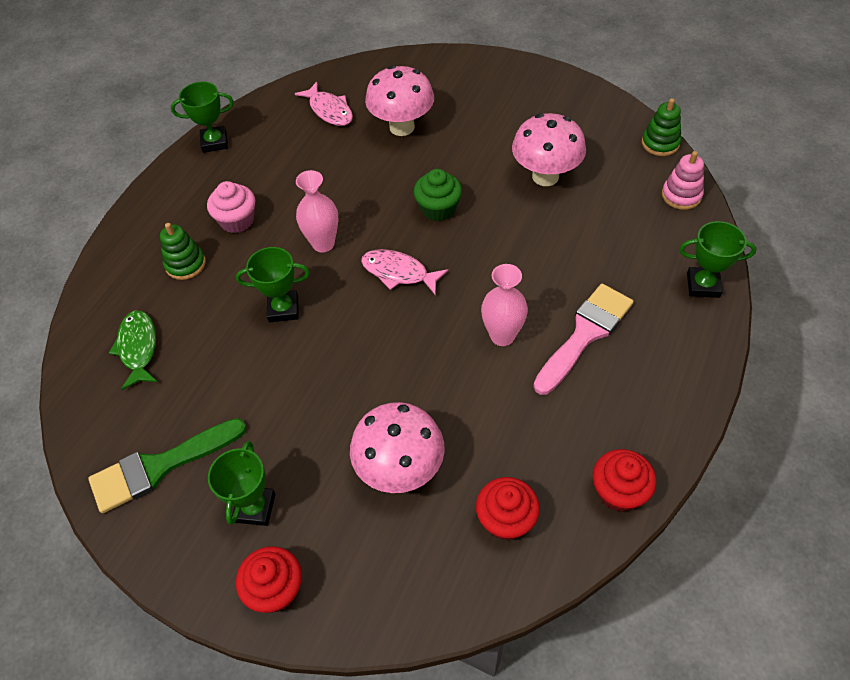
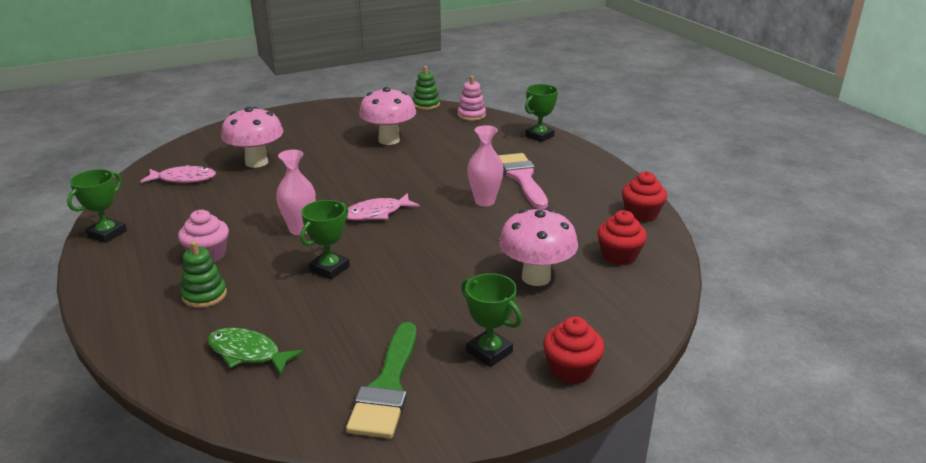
camera: 55 degrees left, 25 degrees down
(438, 208) = (349, 179): green cupcake -> none

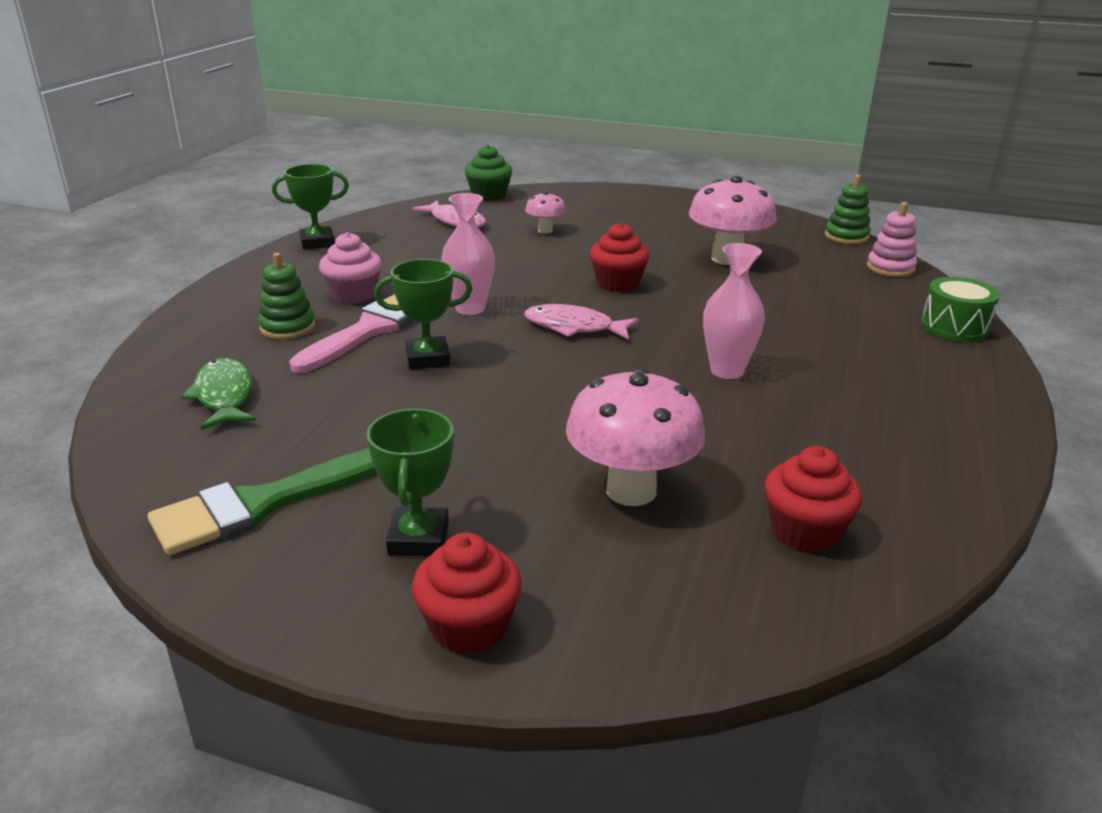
camera: 45 degrees right, 0 degrees up
(173, 152) = (489, 195): none -> green cupcake
(256, 162) = (545, 230): pink mushroom -> pink mushroom, size x0.51
(522, 178) = (832, 366): pink brush -> pink brush (370, 330)
(539, 136) = (954, 327): green trophy -> green drum
(641, 214) = (950, 496): red cupcake -> red cupcake (617, 283)

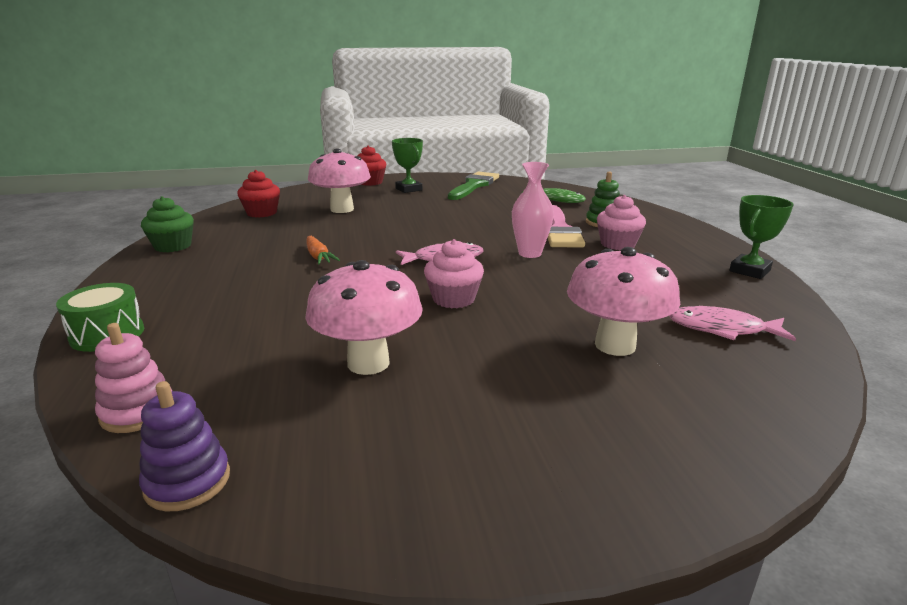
camera: 150 degrees right, 5 degrees down
(427, 358) = (501, 227): green trophy -> none
(489, 195) = (805, 393): green cupcake -> green cupcake (173, 246)
(545, 230) = (615, 345): pink mushroom -> pink mushroom, size x1.96
(617, 283) = (453, 299): red cupcake -> pink cupcake
(727, 371) = (318, 257): pink vase -> orange carrot
(846, 236) = (187, 481): green stacking toy -> purple stacking toy

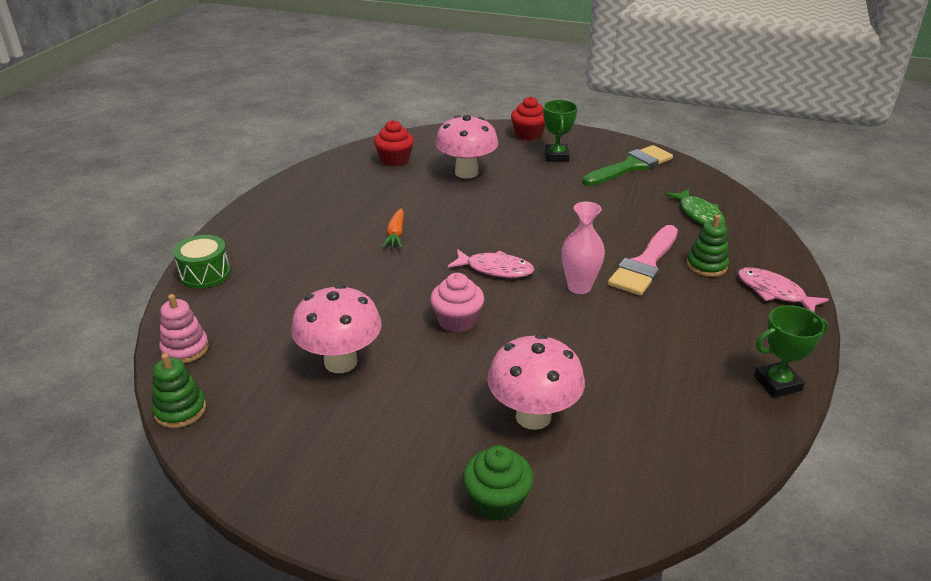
camera: 30 degrees right, 10 degrees up
(173, 246) = (299, 187): green cupcake -> green cupcake (497, 501)
(187, 481) = (180, 410): purple stacking toy -> green stacking toy
(617, 244) = (682, 302): pink cupcake -> none
(722, 329) = (647, 437): pink fish -> pink fish (774, 292)

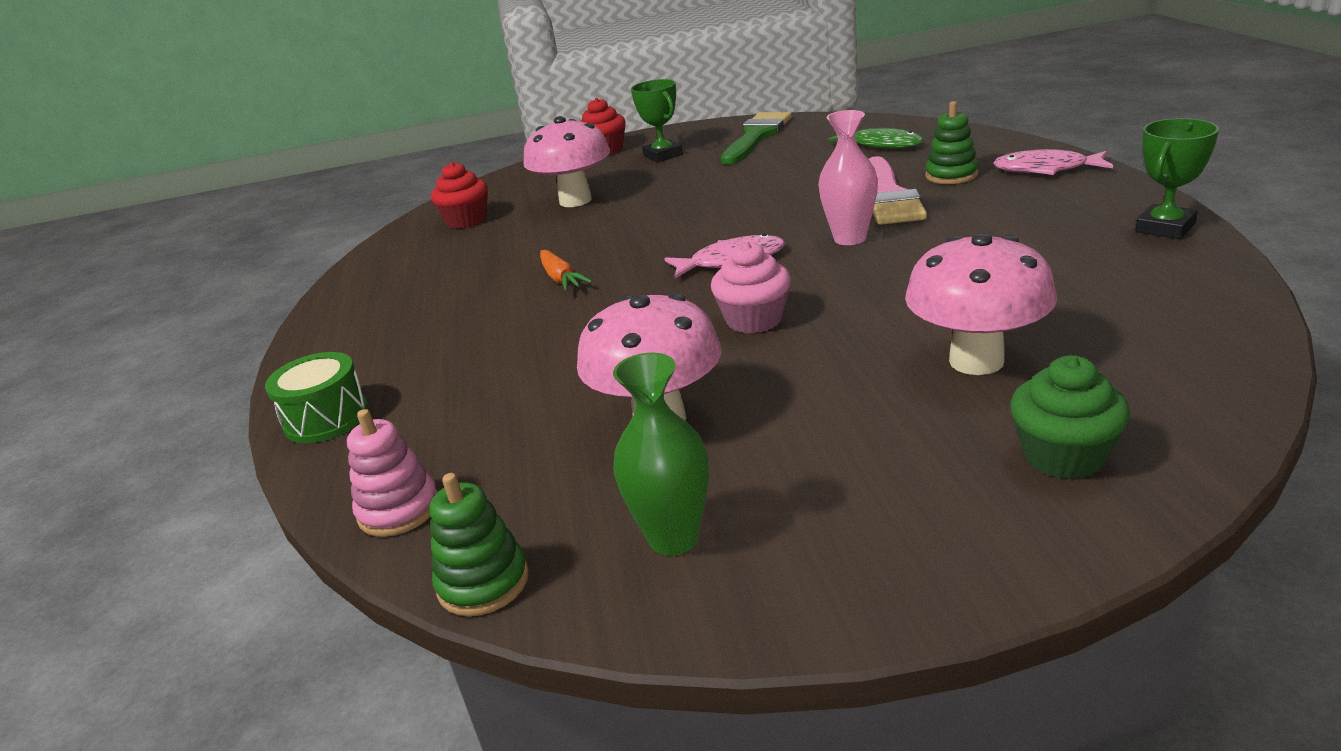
camera: 25 degrees left, 5 degrees down
(274, 435) = (673, 538): none -> green vase

